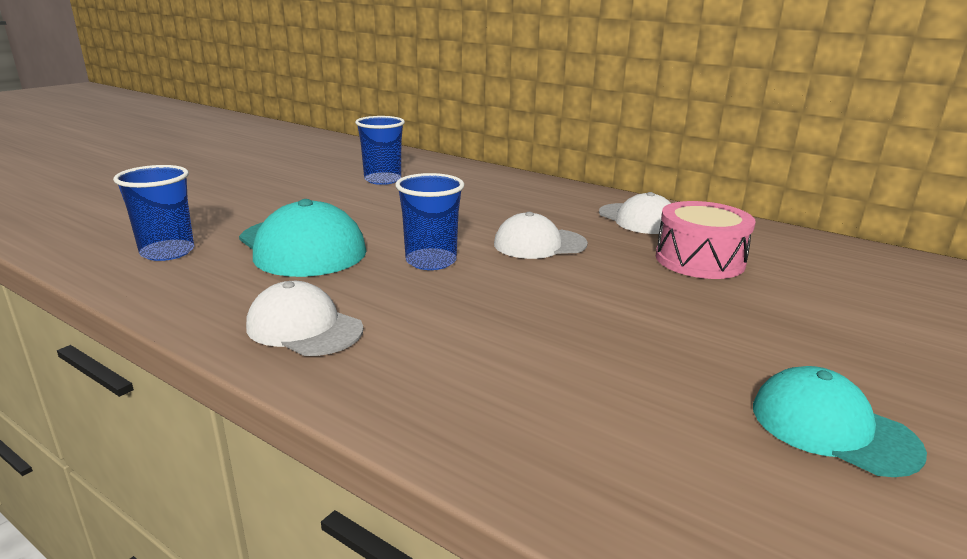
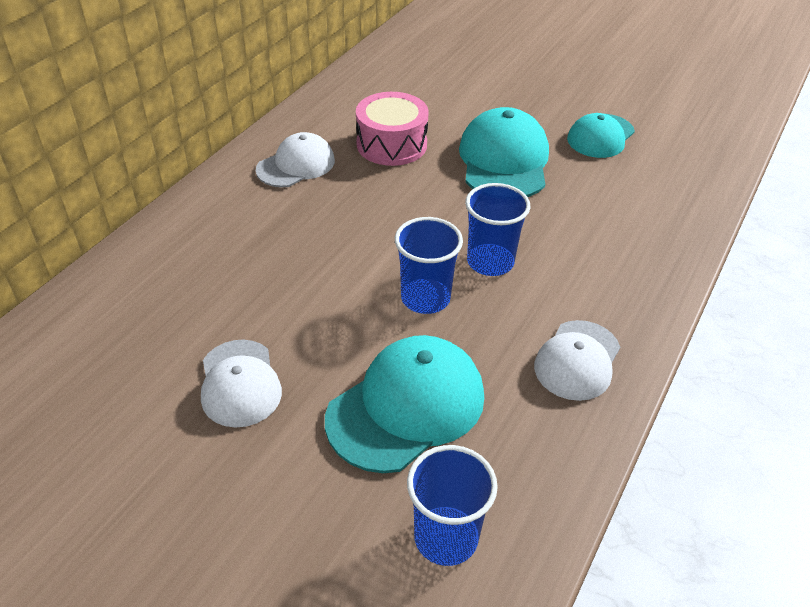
camera: 95 degrees left, 20 degrees up
(382, 180) = (139, 378): blue cup -> blue cup (490, 262)
(539, 244) = (370, 229): white cap -> white cap (240, 383)
(699, 325) = (504, 161): none -> turquoise cap

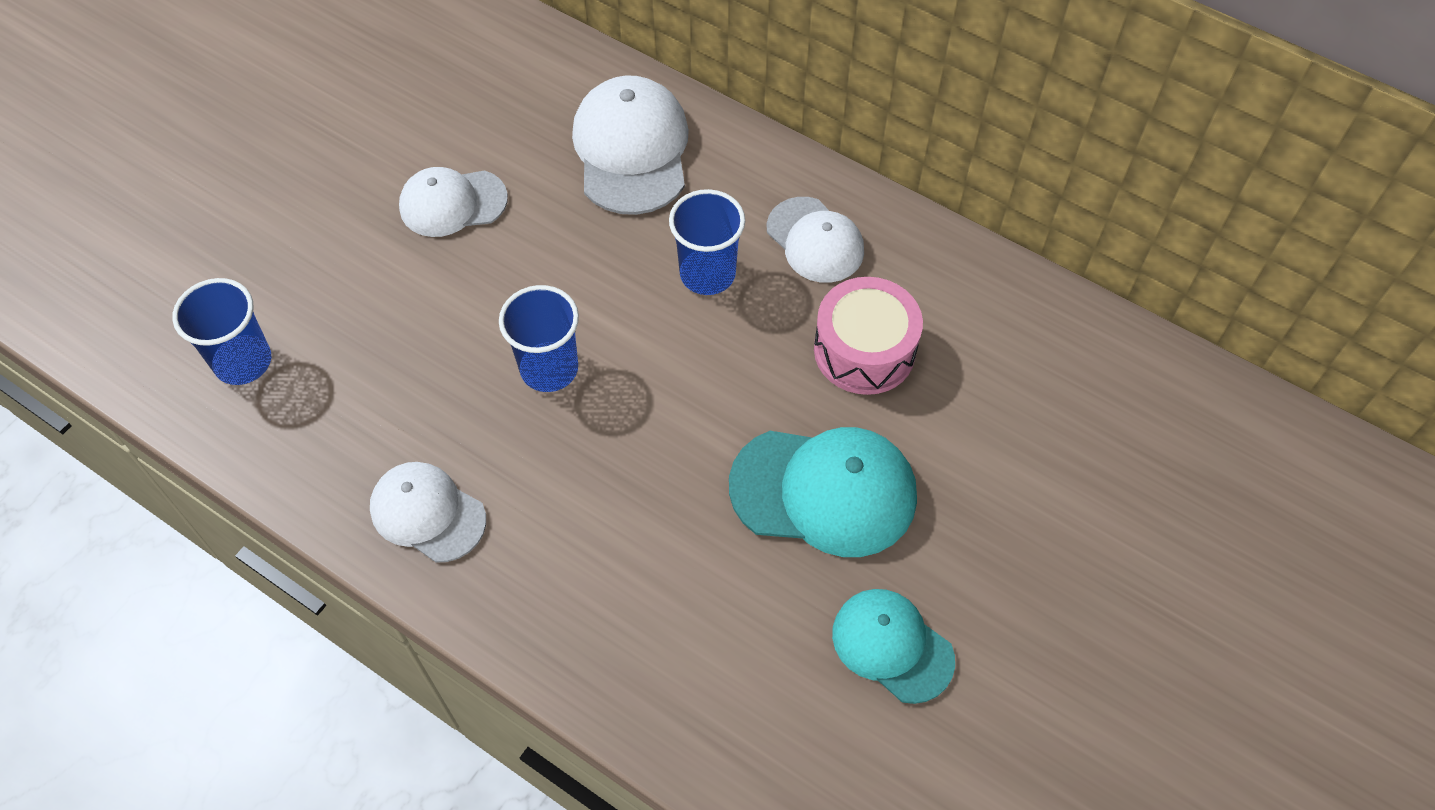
camera: 95 degrees right, 15 degrees up
(190, 264) = (631, 149): none -> white cap
(406, 407) = (395, 340): turquoise cap -> none
(490, 262) = (604, 444): blue cup -> blue cup (707, 274)

